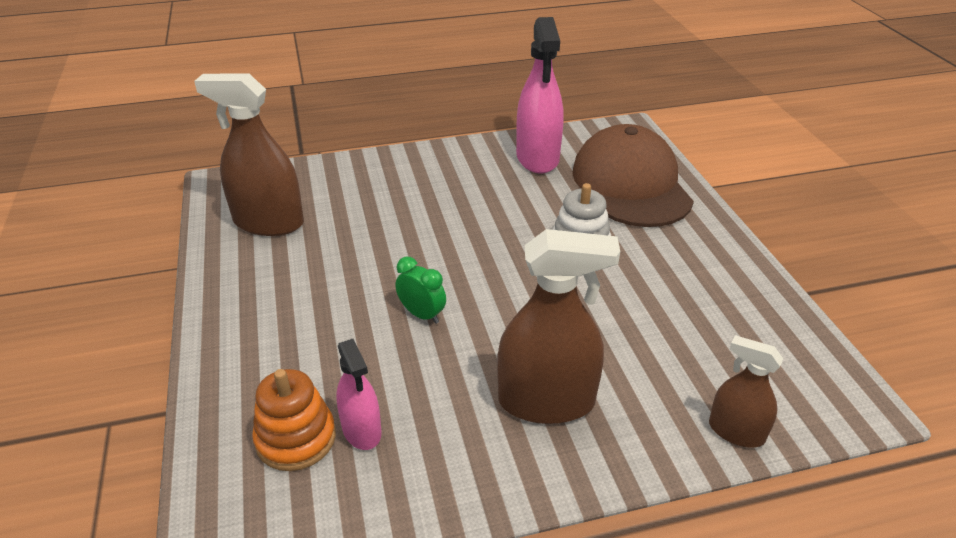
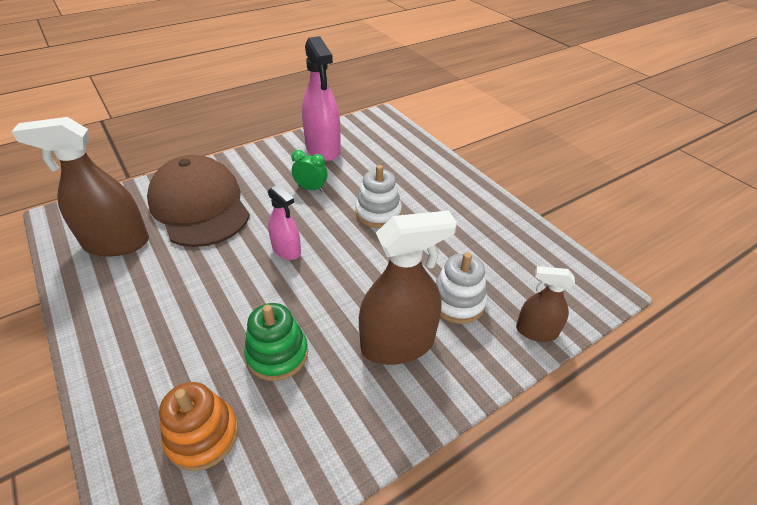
camera: 20 degrees left, 5 degrees up
(361, 430) = (258, 411): pink spray bottle -> pink spray bottle (286, 250)
(402, 377) = (277, 354): none -> green stacking toy
(422, 315) = (276, 295): green clock -> green clock (311, 188)
(631, 184) = (397, 158): brown cap -> brown cap (200, 206)
(642, 372) = (457, 302): none -> white stacking toy

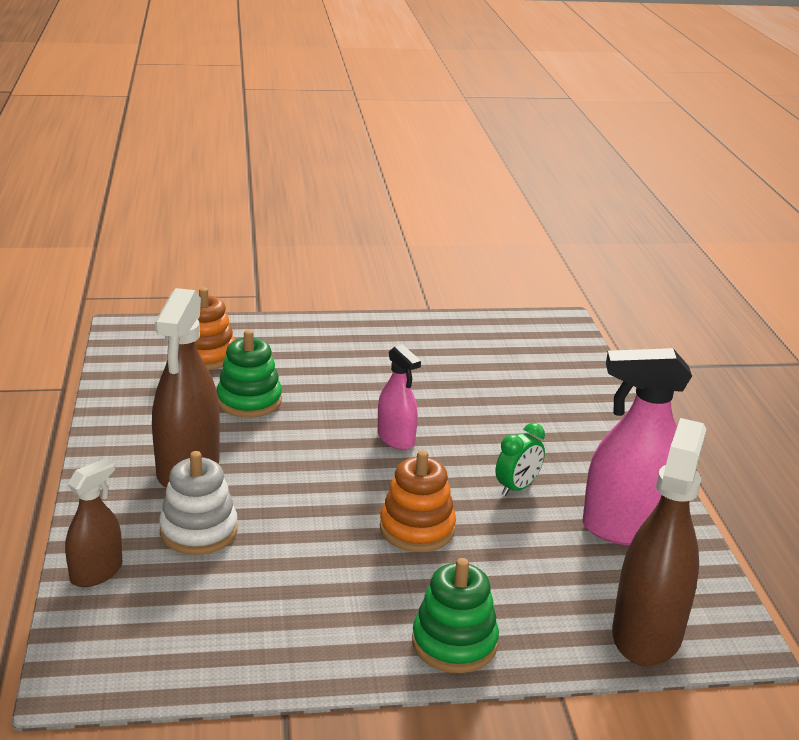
camera: 115 degrees right, 15 degrees down
(116, 243) = (488, 346): brown spray bottle -> brown spray bottle (647, 633)
(200, 206) = (528, 399): brown cap -> none
(286, 250) = (396, 438): pink spray bottle -> pink spray bottle turned 105 degrees counterclockwise
(378, 213) = (417, 529): white stacking toy -> orange stacking toy
(452, 179) = (454, 643): none -> green stacking toy

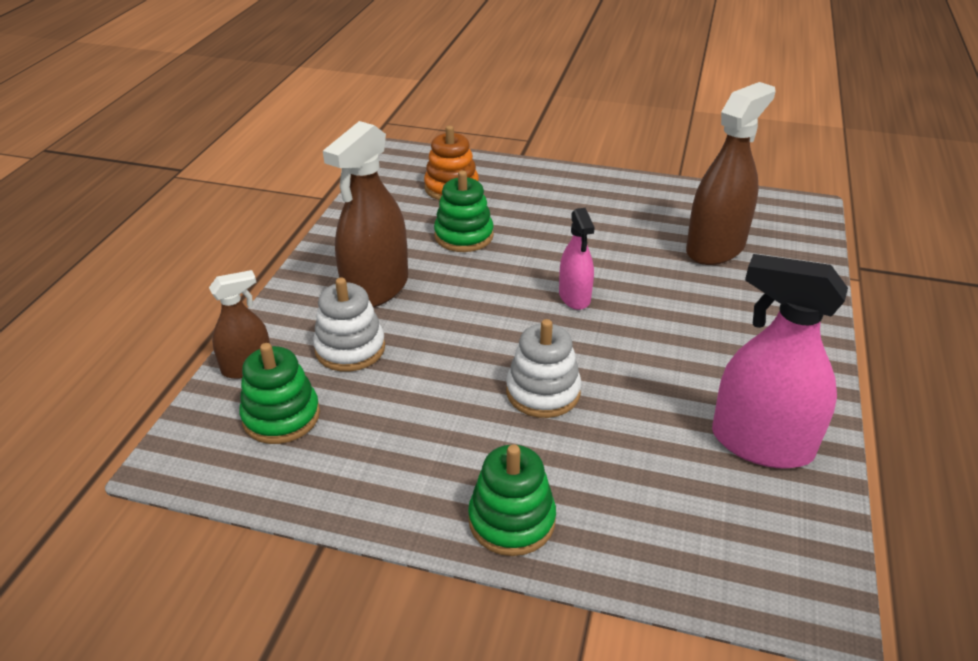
camera: 25 degrees right, 10 degrees up
(167, 610) = (281, 416): none -> green stacking toy
(417, 529) = (543, 392): orange stacking toy -> white stacking toy
(517, 488) = (665, 372): green clock -> none
(647, 633) = (718, 568): brown spray bottle -> brown spray bottle (715, 248)

